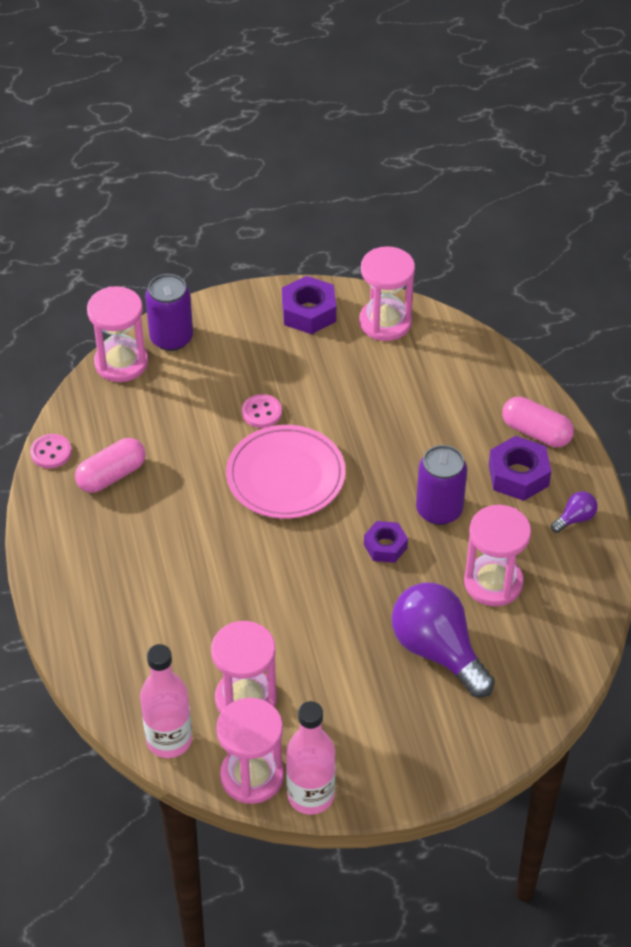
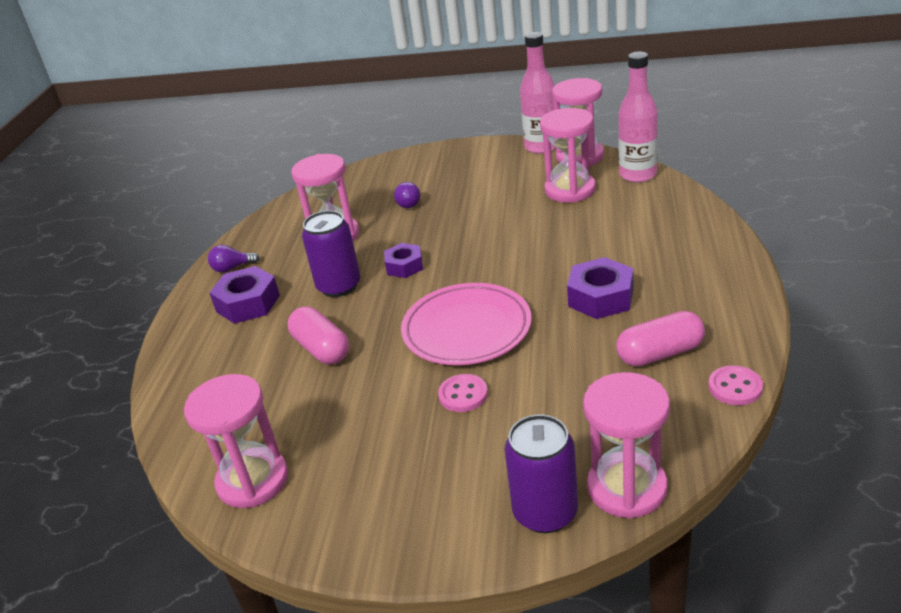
camera: 155 degrees left, 15 degrees down
(309, 312) = (338, 515): purple nut -> purple nut (600, 297)
(437, 650) = (407, 203): purple light bulb -> purple light bulb, size x0.44
(536, 432) = (199, 335): pink capsule -> pink capsule (321, 349)

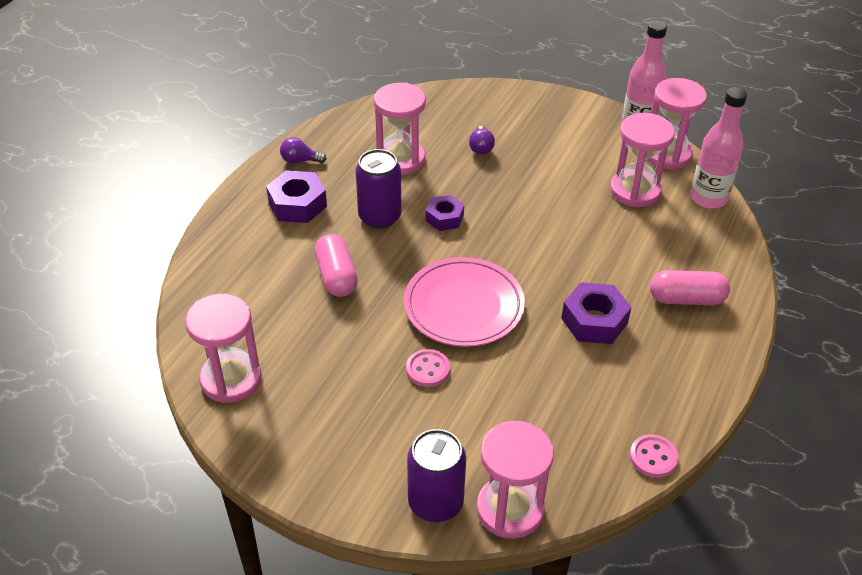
camera: 15 degrees right, 10 degrees up
(660, 354) = (611, 398): pink capsule -> pink capsule (686, 299)

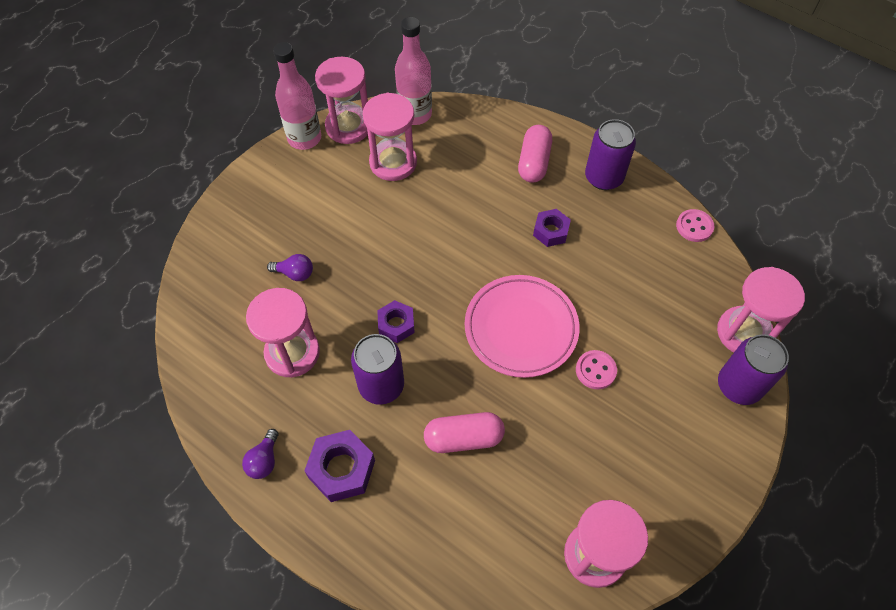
camera: 80 degrees left, 15 degrees up
(594, 321) = (551, 231): purple nut -> purple nut, size x0.66
(692, 363) = (603, 177): none -> purple can

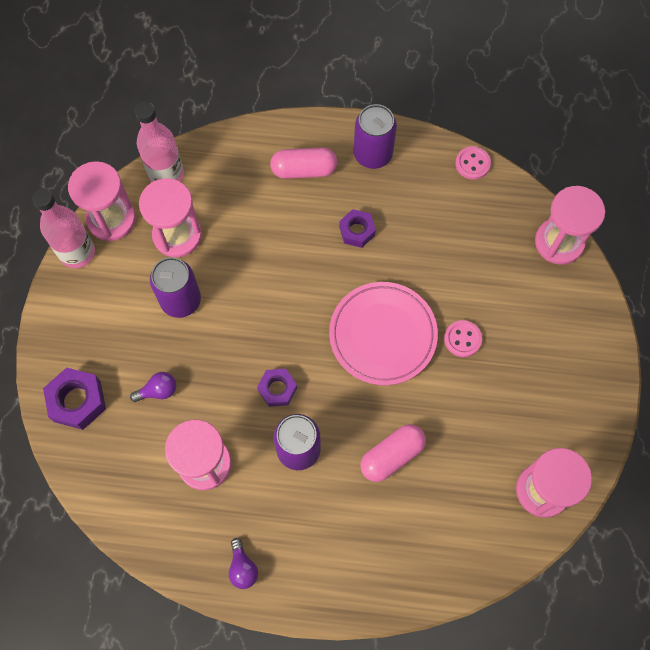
camera: 30 degrees left, 10 degrees up
(341, 469) = (310, 537): purple nut -> purple nut (77, 401)
(534, 162) = (304, 170): pink capsule -> pink capsule turned 75 degrees counterclockwise
(738, 386) = (577, 291): purple can -> purple can (180, 300)

